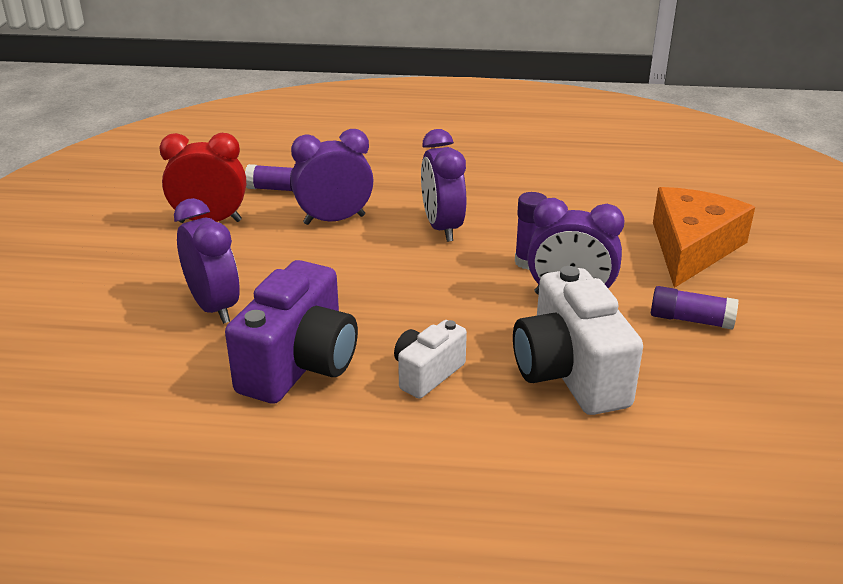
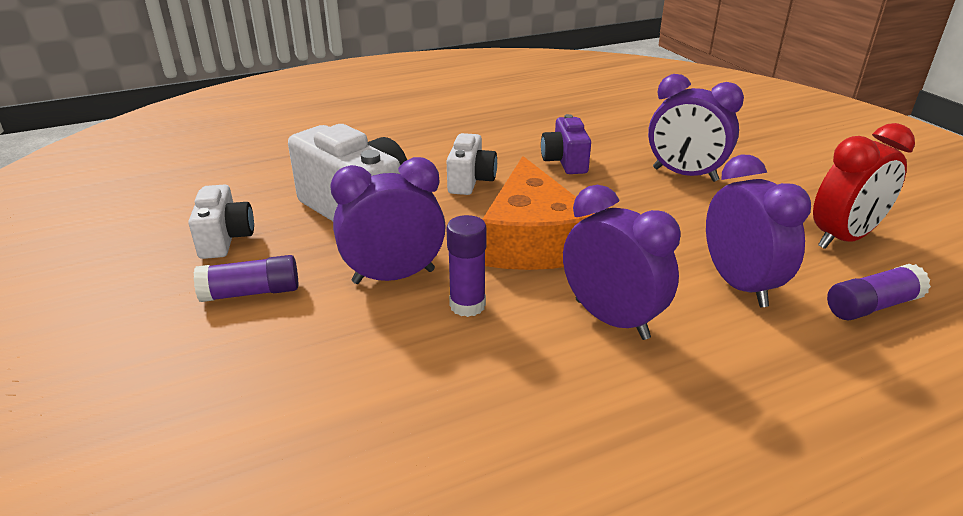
camera: 150 degrees right, 0 degrees up
(299, 365) = (565, 162): purple camera -> purple camera, size x0.56
(334, 220) = (739, 285): purple clock -> purple clock turned 60 degrees counterclockwise
(692, 247) = (253, 412): orange cheese -> orange cheese (533, 240)
(716, 383) = (225, 239): none -> white camera

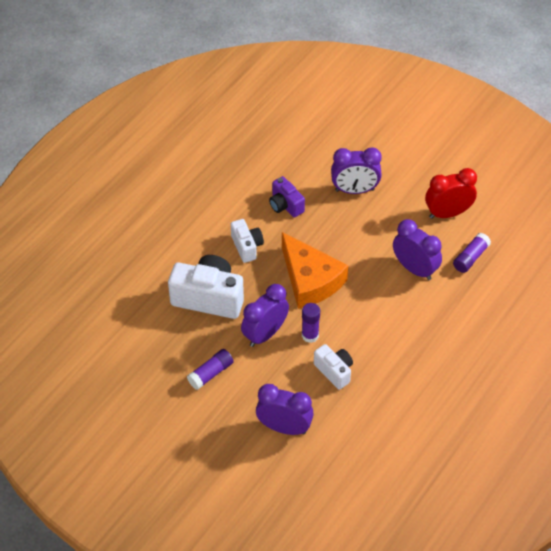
camera: 30 degrees left, 20 degrees up
(225, 239) = (162, 349): white camera -> white camera (334, 371)
(611, 319) = (373, 315): purple clock -> purple clock (284, 427)
(843, 238) = (447, 213): red clock -> red clock turned 135 degrees counterclockwise

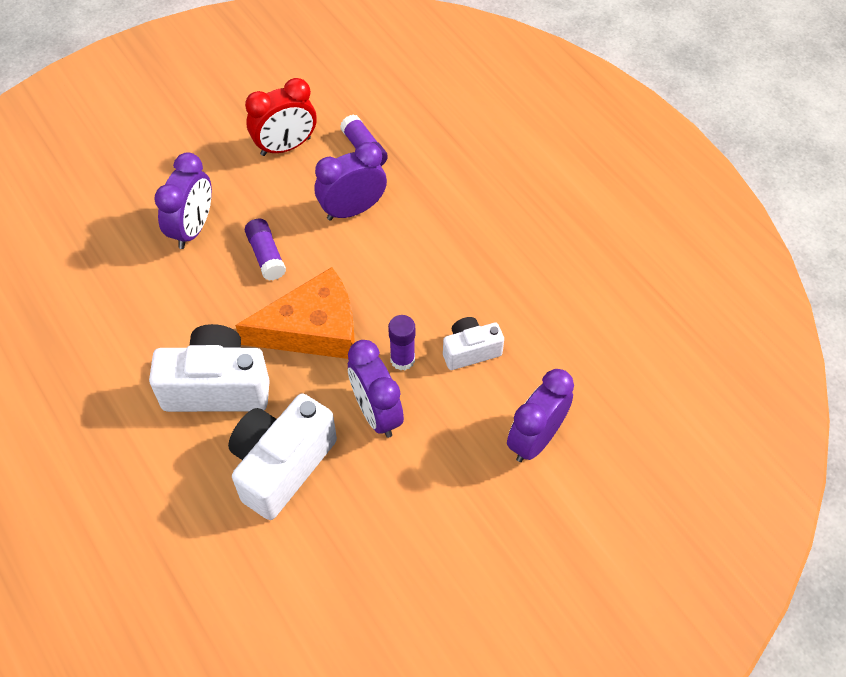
camera: 70 degrees left, 5 degrees up
(211, 373) = (413, 504): purple glue stick -> purple glue stick (266, 255)
(247, 246) = (217, 387): white camera -> white camera, size x1.79
(285, 205) = (172, 316): purple camera -> none
(447, 213) = (286, 146): red clock -> red clock turned 120 degrees counterclockwise

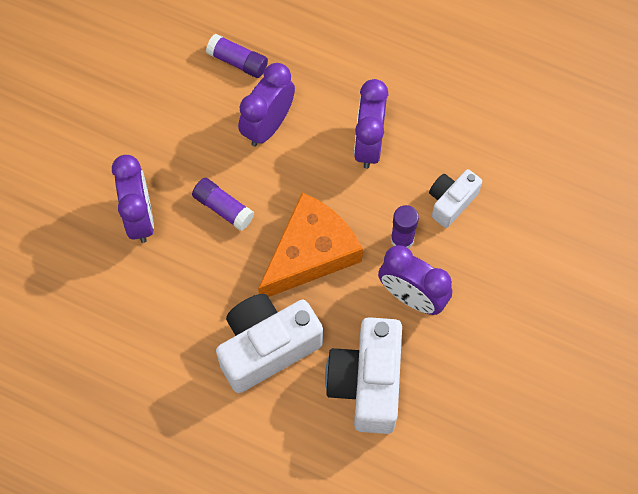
camera: 30 degrees left, 10 degrees up
(286, 146) = (166, 95): red clock -> none
(535, 439) = (549, 249): purple clock -> purple clock (369, 144)

